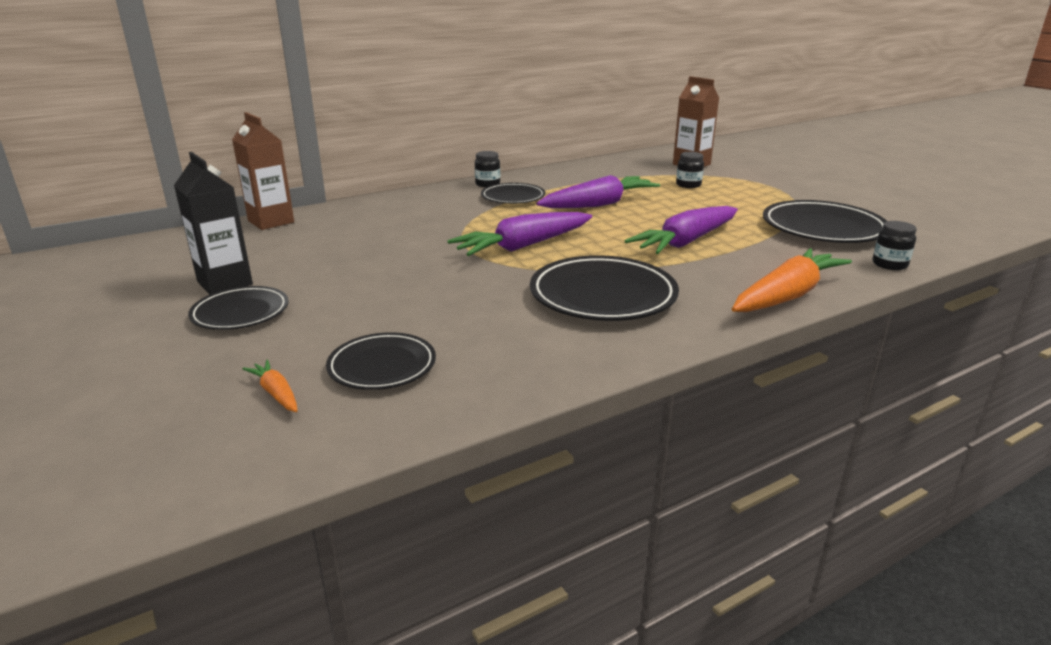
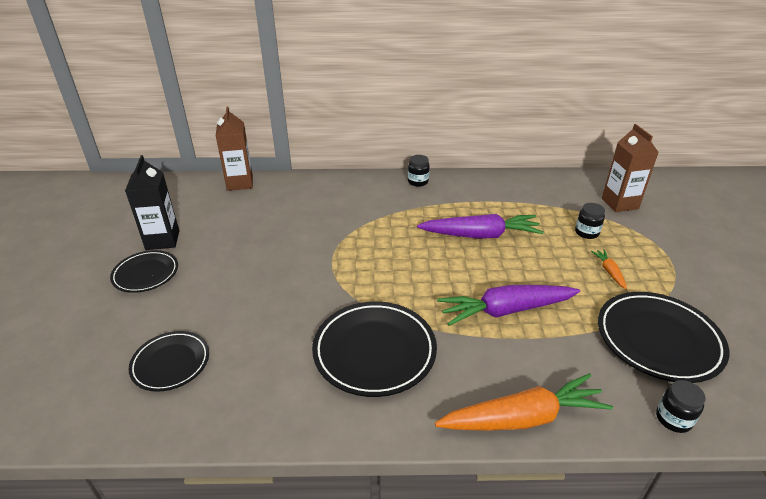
camera: 30 degrees right, 10 degrees up
(276, 393) = (98, 361): orange carrot -> orange carrot (609, 272)
(513, 197) = (421, 205): black plate -> none
(522, 246) = (372, 268): purple carrot -> none

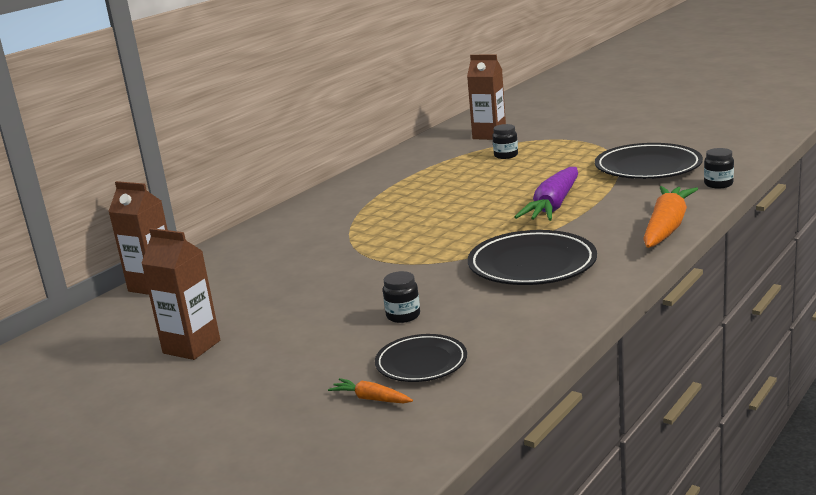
camera: 50 degrees left, 15 degrees down
(146, 274) = (244, 364): black plate -> none
(162, 240) = (191, 347): black carton -> brown carton
(418, 181) = (322, 198): black jar -> black jar (403, 316)
(481, 235) = (447, 192): purple carrot -> none
(609, 272) = (561, 161): orange carrot -> orange carrot (371, 399)

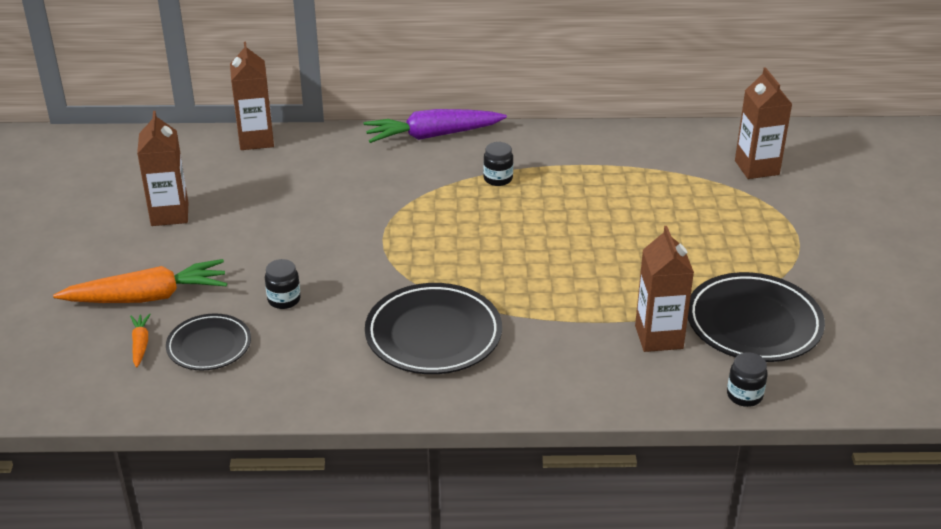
camera: 50 degrees right, 15 degrees up
(506, 155) = (704, 205): black jar -> black jar (498, 179)
(553, 206) = (586, 294): purple carrot -> purple carrot (432, 135)
(629, 195) = (659, 337): none -> brown carton
(666, 227) = (588, 394): orange carrot -> orange carrot (148, 297)

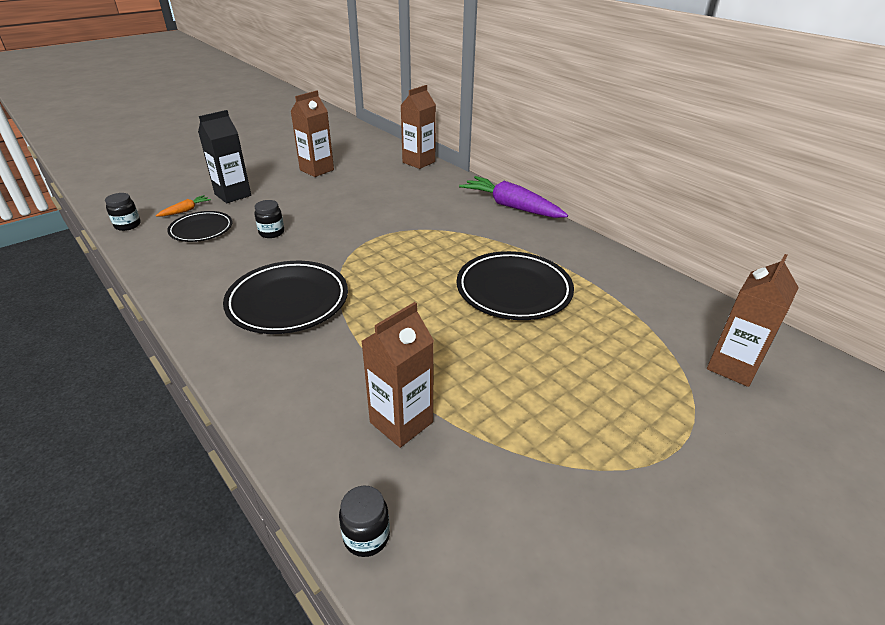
camera: 50 degrees right, 0 degrees up
(148, 297) = (233, 195): orange carrot -> black carton
(498, 179) = (503, 248): black jar -> black jar (127, 225)
(753, 323) = (494, 483): black plate -> black plate (513, 290)

